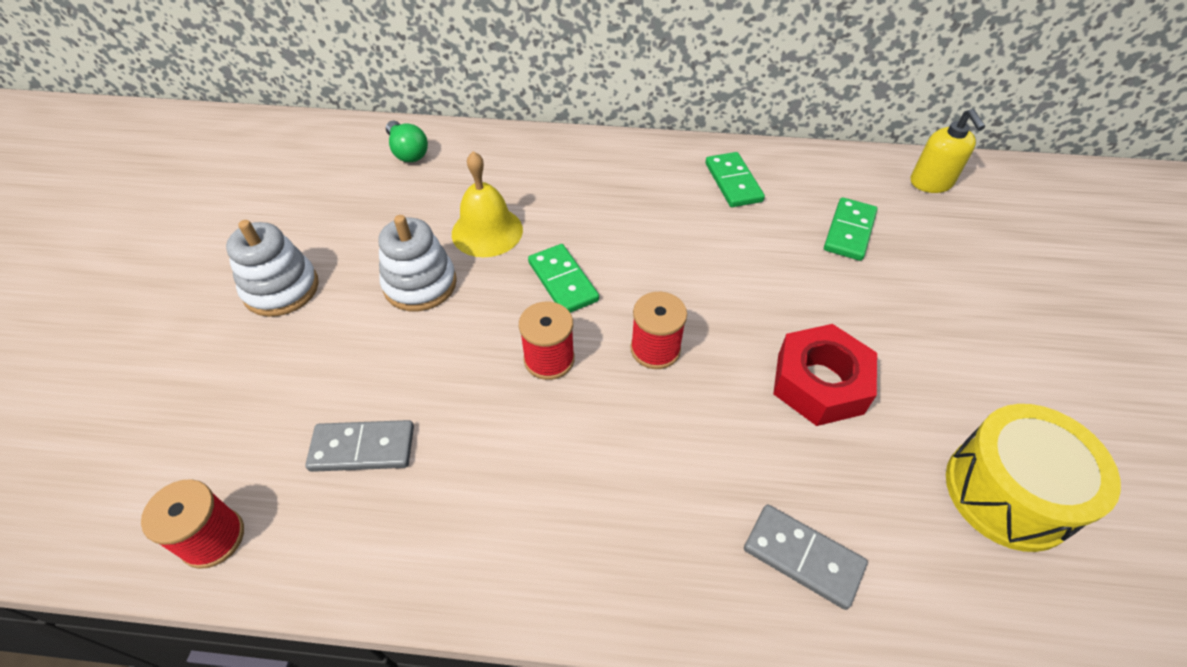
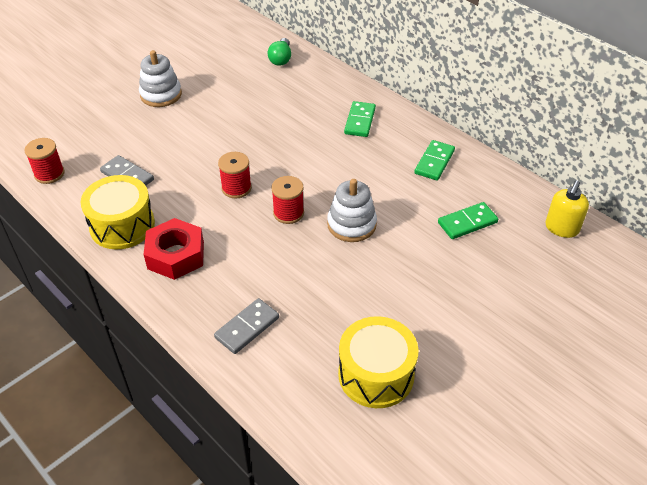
camera: 40 degrees right, 5 degrees down
(420, 284) = (218, 124): white stacking toy -> white stacking toy (351, 224)
(444, 537) = (122, 225): none -> yellow drum
(487, 231) = (274, 117): yellow bell -> none
(562, 281) = (282, 159): green domino -> green domino (359, 121)
(802, 557) = (247, 327): grey domino -> grey domino turned 60 degrees clockwise
(819, 383) = (348, 275): red nut -> red nut (176, 255)

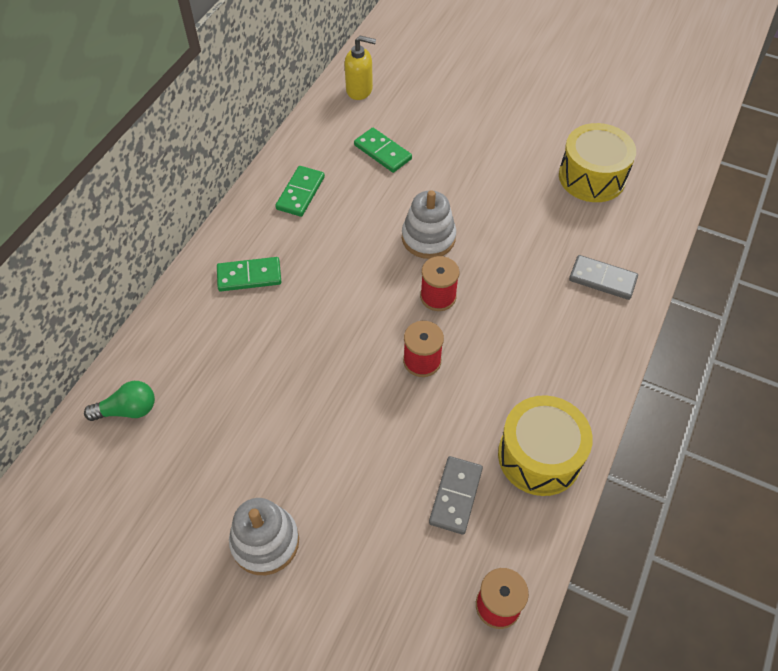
camera: 110 degrees left, 10 degrees up
(176, 255) = (552, 378): red nut -> none
(434, 162) = (300, 193): green domino -> green domino turned 75 degrees counterclockwise

